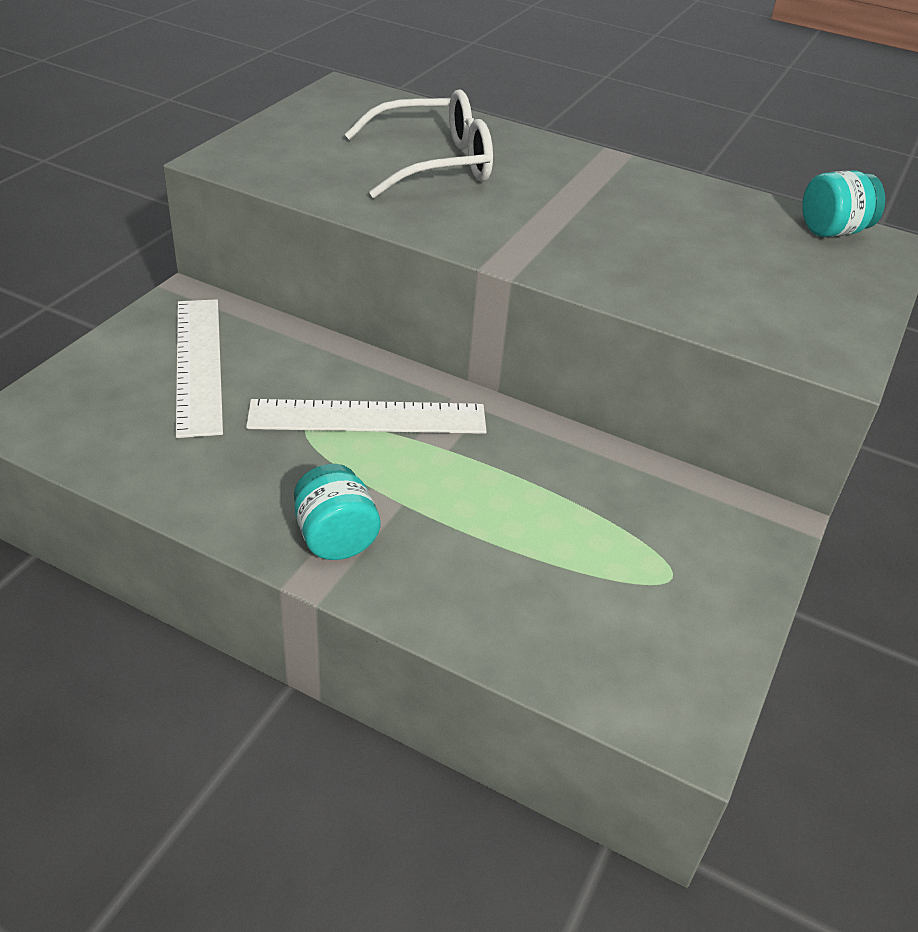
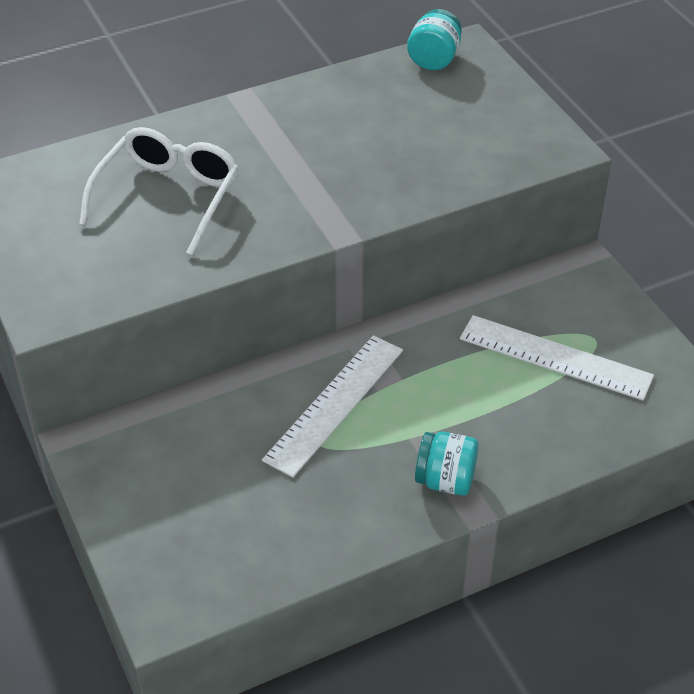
camera: 50 degrees left, 5 degrees up
(198, 364) = (187, 473): white ruler -> white ruler (555, 357)

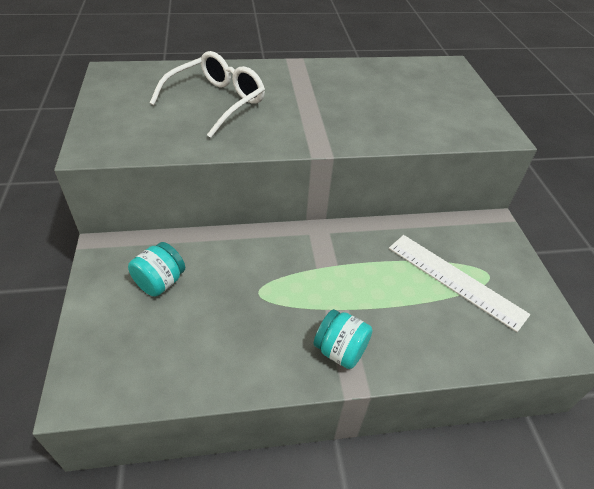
camera: 15 degrees right, 0 degrees up
(334, 404) = (282, 269): white ruler -> none
(434, 59) = (426, 67): turquoise jar -> turquoise jar (160, 282)

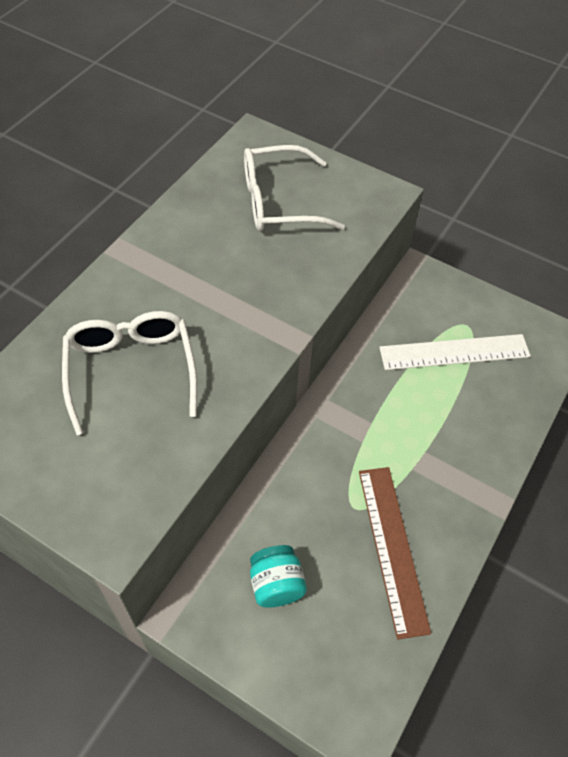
camera: 50 degrees left, 10 degrees up
(246, 333) = (392, 548): none -> brown ruler
(340, 350) = (461, 489): turquoise jar -> none
(417, 95) = (278, 202): none -> white glasses

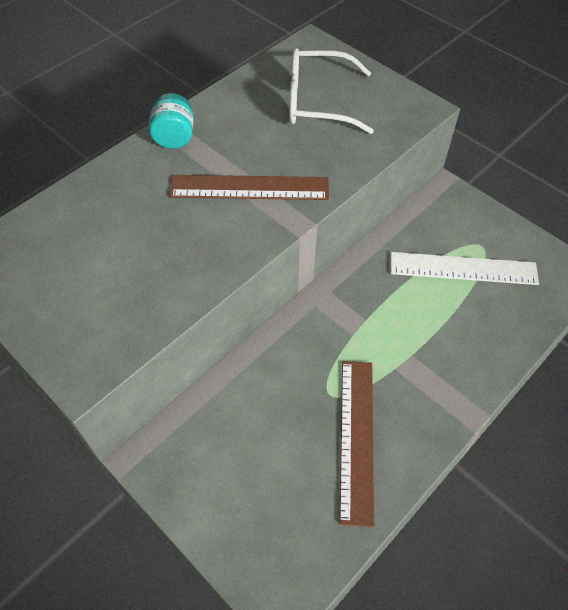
camera: 15 degrees right, 0 degrees up
(131, 370) = (142, 228): white glasses -> none
(233, 307) = (249, 188): none -> brown ruler
(276, 585) = (237, 450): turquoise jar -> turquoise jar (174, 137)

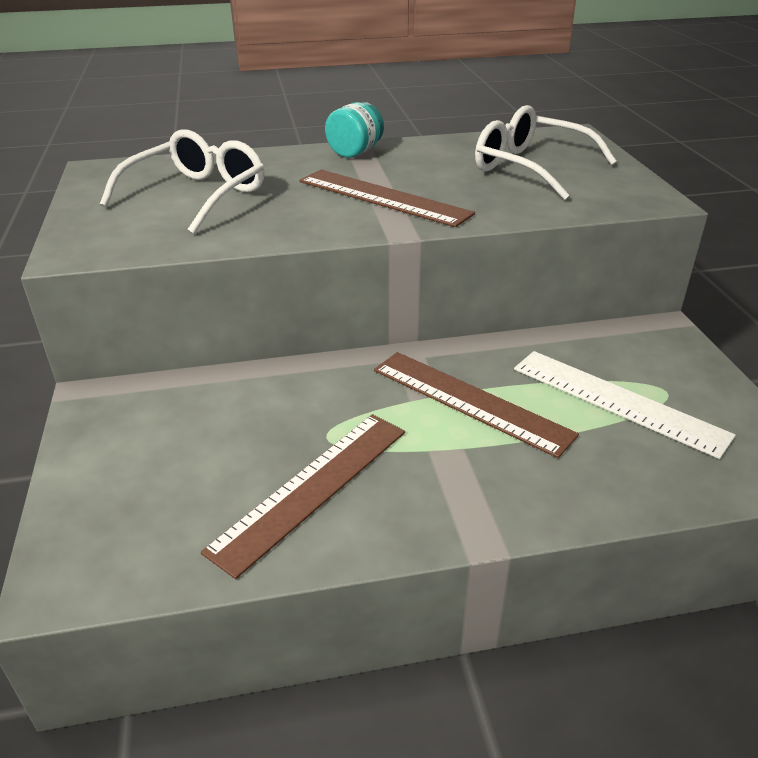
camera: 35 degrees right, 20 degrees down
(105, 254) = (197, 195): none -> white glasses
(387, 316) = (470, 401): none -> brown ruler

